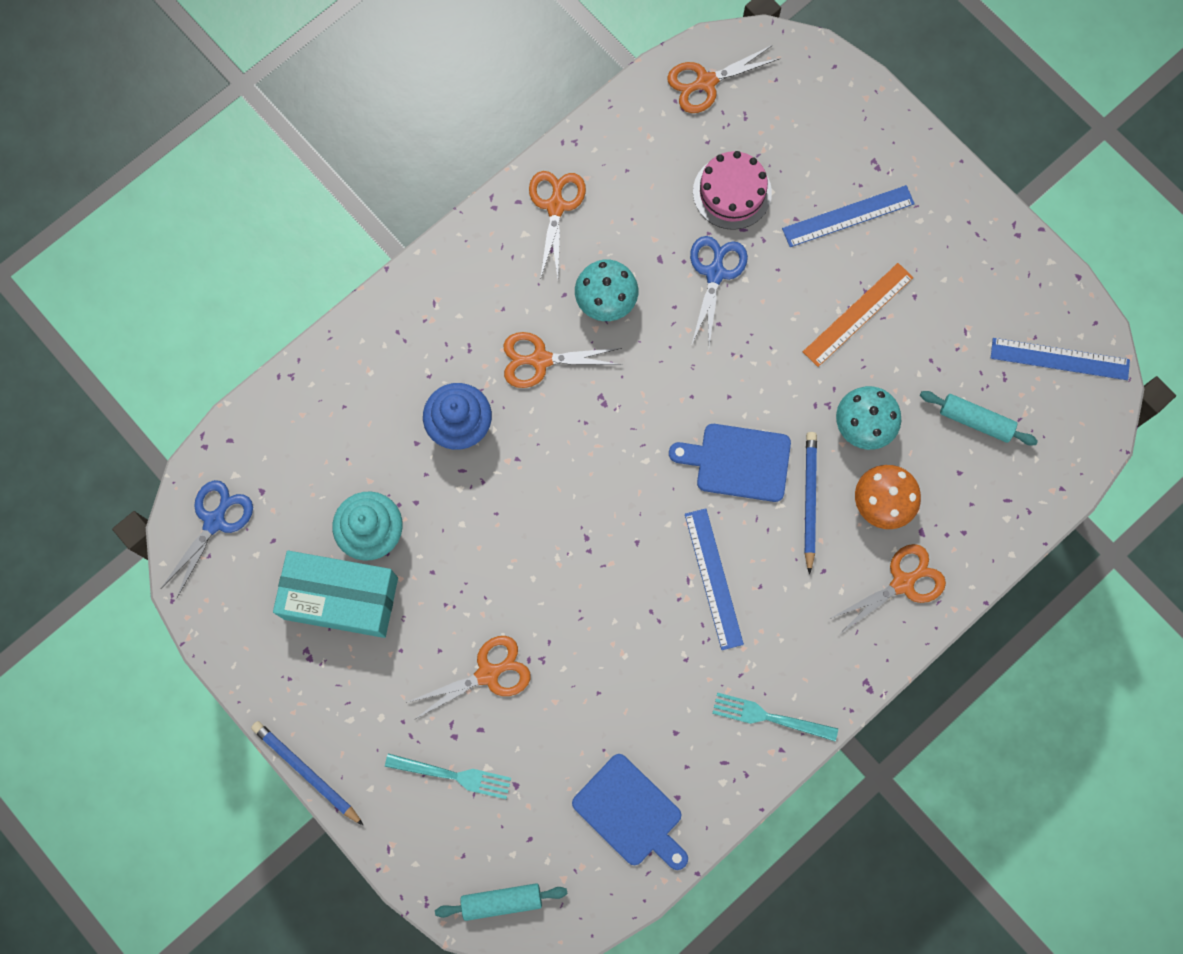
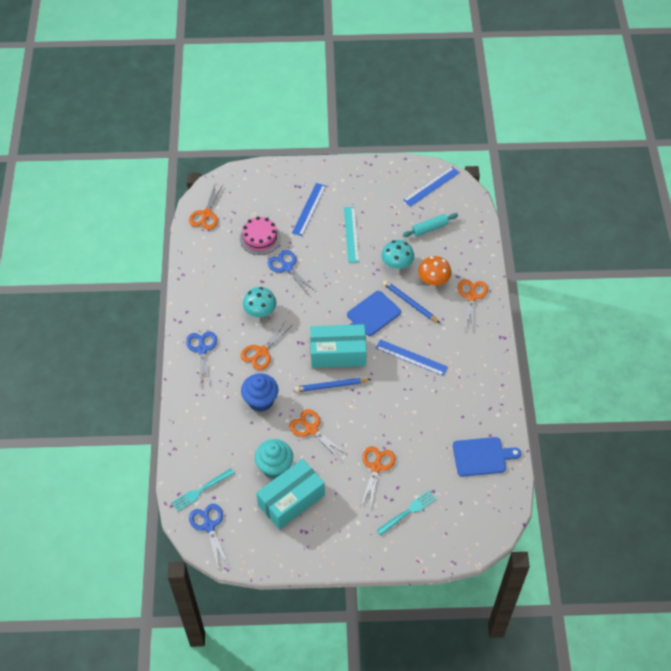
camera: 50 degrees left, 20 degrees down
(306, 772) = (355, 569): blue pencil -> blue pencil (331, 386)
(474, 277) = (202, 349): none -> blue scissors
(502, 901) = (478, 532): turquoise rolling pin -> none
(556, 206) = (203, 300): orange scissors -> orange scissors (311, 429)
(630, 467) = (338, 353): none -> turquoise box
(769, 717) = (485, 379): turquoise fork -> turquoise fork (201, 490)
(857, 314) = (351, 234): orange ruler -> turquoise ruler

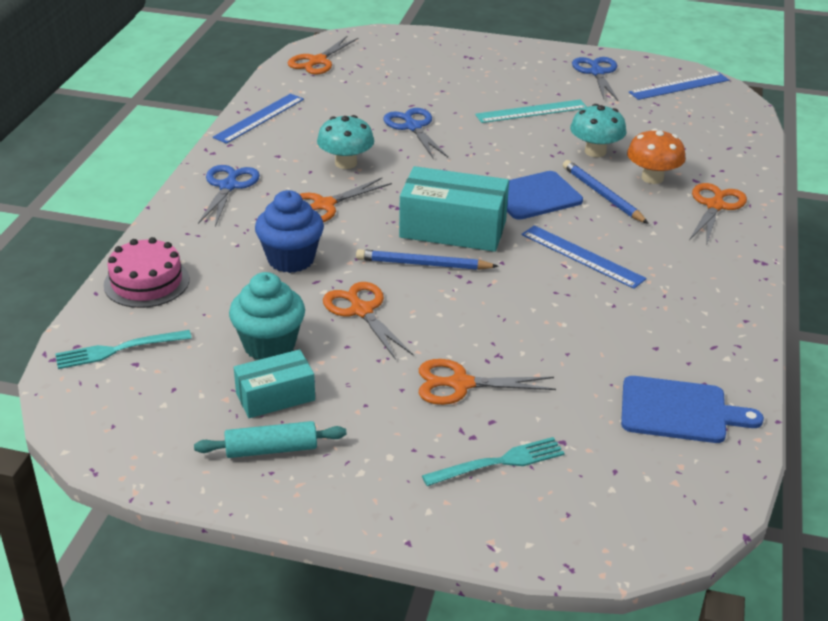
camera: 15 degrees right, 20 degrees down
(209, 526) = (101, 401): blue scissors -> blue scissors (597, 73)
(260, 238) = (386, 94): pink cake -> pink cake (146, 282)
(291, 500) = (275, 396): turquoise box -> turquoise box, size x0.59
(309, 209) = (475, 79): blue ruler -> blue ruler (259, 118)
(351, 234) = (531, 111): turquoise ruler -> turquoise ruler turned 60 degrees clockwise
(376, 467) = (461, 384): orange scissors -> orange scissors turned 120 degrees counterclockwise
(430, 228) = (663, 125): turquoise rolling pin -> turquoise rolling pin (271, 449)

